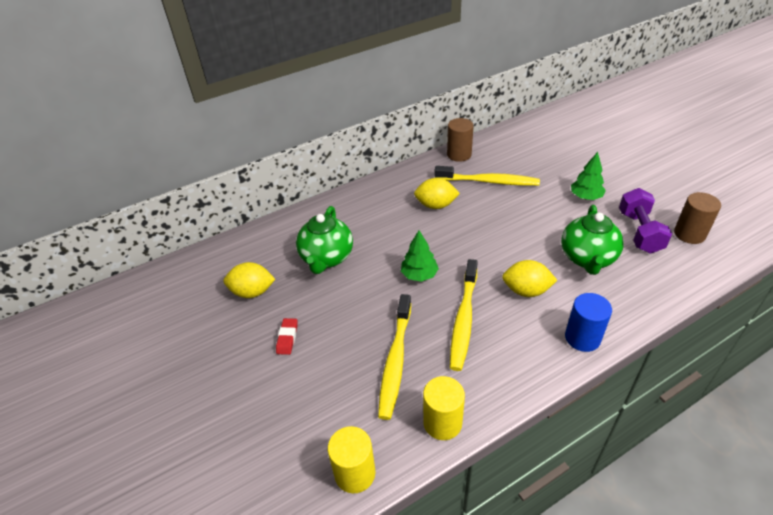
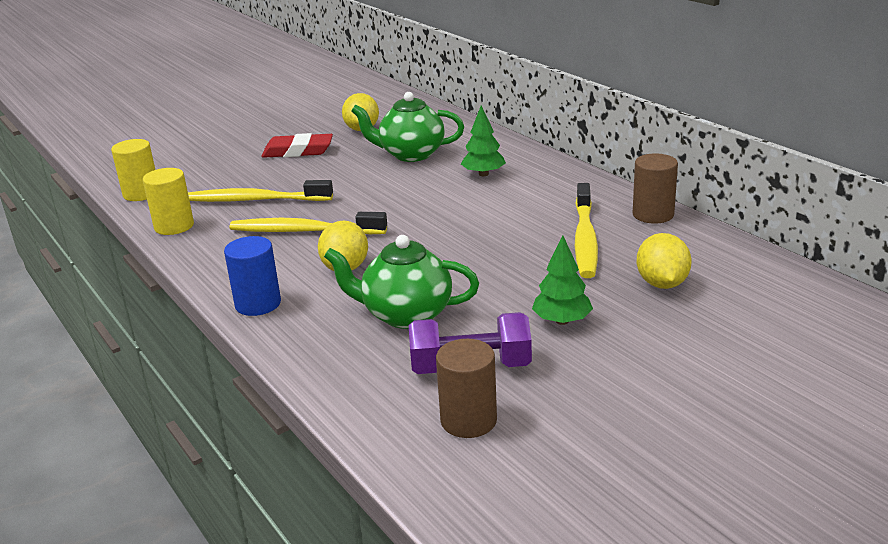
camera: 85 degrees right, 15 degrees down
(287, 338) = (298, 151): red eraser -> red eraser, size x1.76
(419, 275) = (380, 203): green tree -> green tree (483, 174)
(436, 205) = (517, 205): yellow lemon -> yellow lemon (662, 284)

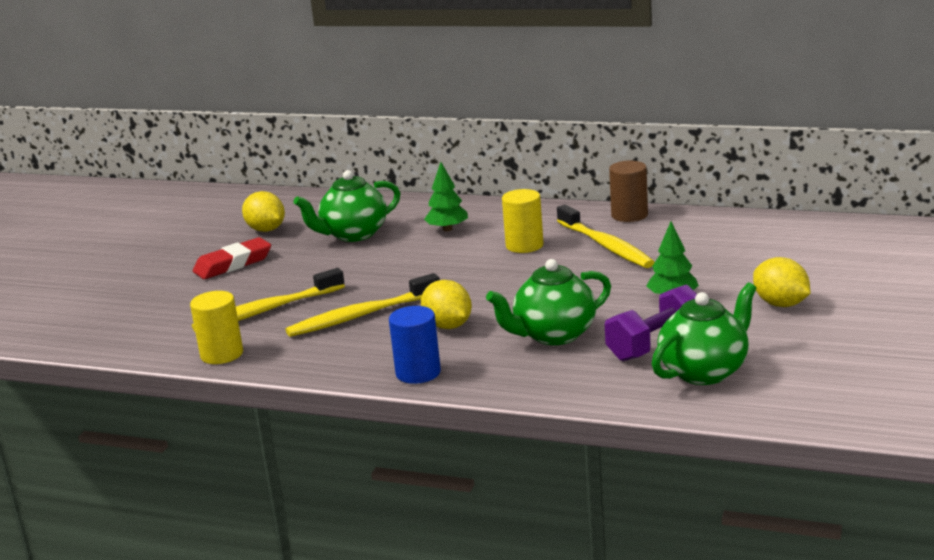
camera: 35 degrees left, 5 degrees down
(141, 193) = (129, 344): yellow cylinder -> yellow cylinder (524, 245)
(468, 420) = (705, 371): brown cylinder -> green teapot
(662, 284) = (703, 254): yellow lemon -> yellow lemon (781, 304)

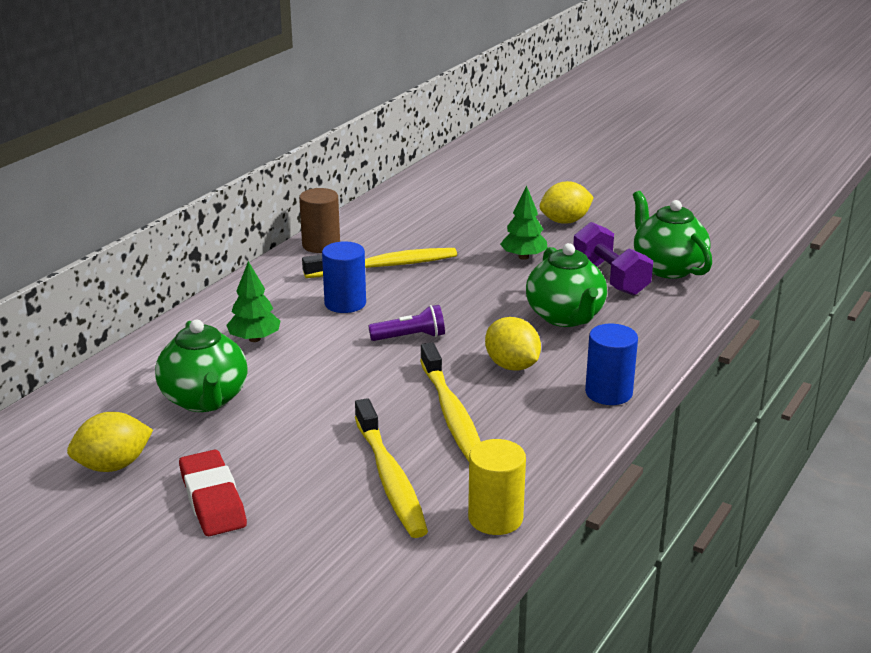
camera: 80 degrees left, 5 degrees up
(448, 326) = (512, 366): yellow lemon -> yellow lemon turned 75 degrees clockwise
(478, 279) = (410, 337): none -> purple flashlight
(524, 245) = (345, 303): yellow cylinder -> blue cylinder

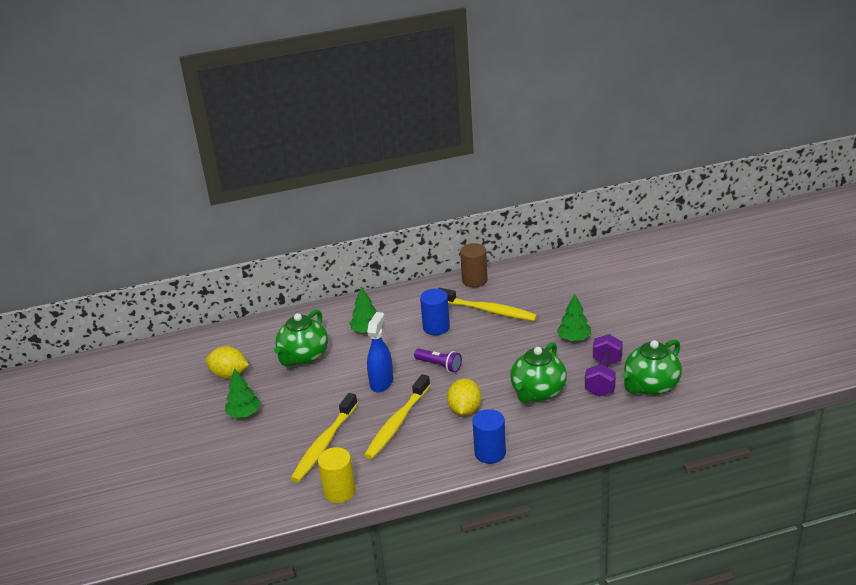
camera: 45 degrees right, 5 degrees up
(212, 499) = (244, 414): red eraser -> green tree
(363, 382) = (381, 382): none -> blue spray bottle
(565, 221) = (638, 322): yellow lemon -> none
(667, 268) = (650, 386): green teapot -> green teapot turned 150 degrees counterclockwise

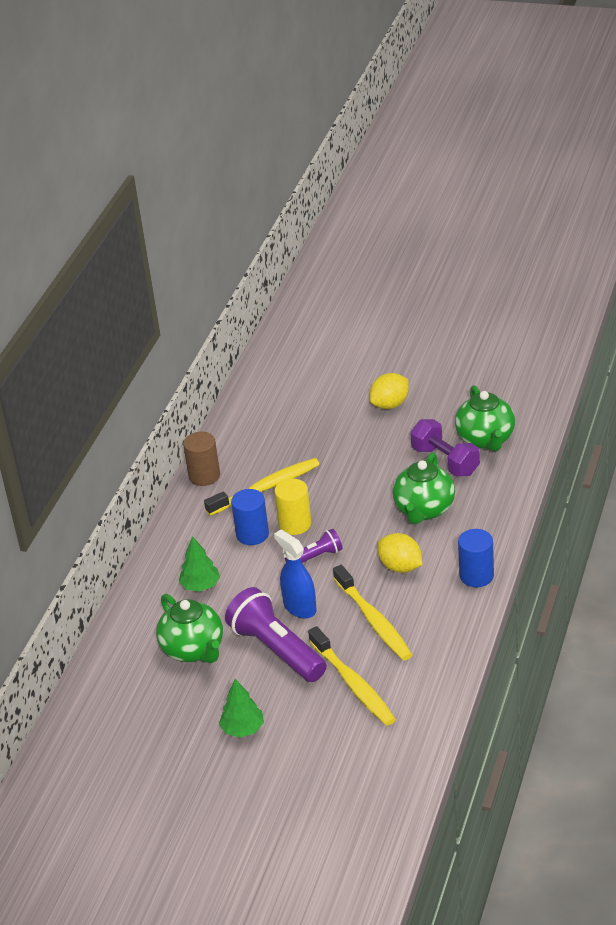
camera: 55 degrees left, 5 degrees up
(229, 374) = (160, 719): yellow lemon -> yellow lemon (390, 404)
(331, 392) = (277, 650): none -> purple flashlight
(339, 492) = (434, 698): yellow cylinder -> yellow cylinder (295, 524)
(537, 392) = (424, 510): green teapot -> green teapot turned 45 degrees clockwise
(574, 338) = (371, 453): green tree -> none

